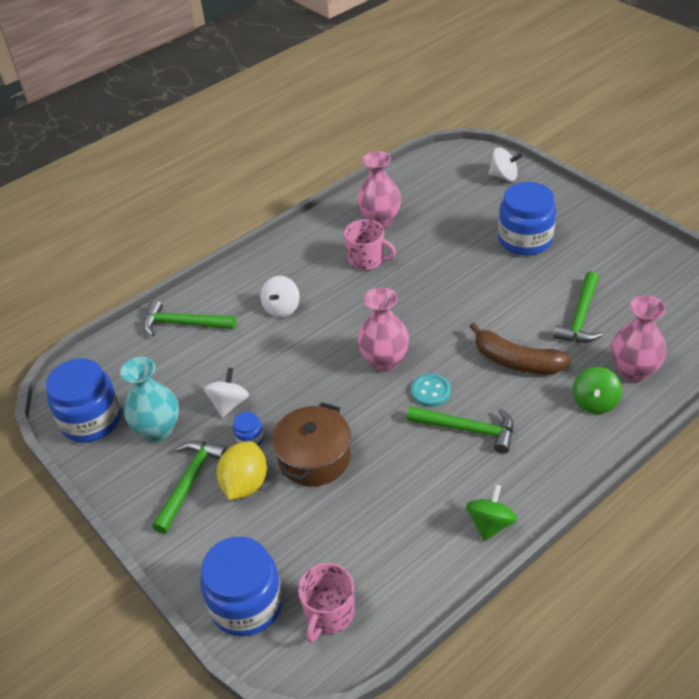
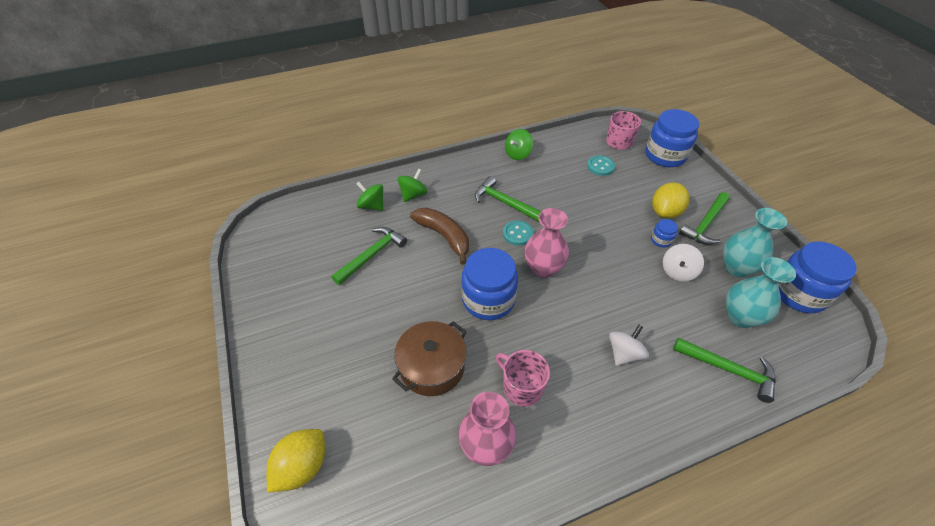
camera: 165 degrees left, 5 degrees up
(164, 374) = (740, 317): none -> turquoise vase
(314, 458) = (614, 215): brown pot -> brown pot (432, 366)
(351, 541) = (600, 166): none -> turquoise button
(504, 176) = (302, 467): white spinning top -> yellow lemon
(525, 240) = (354, 351): blue jar -> blue jar (488, 299)
(633, 371) = (372, 206): pink vase -> green spinning top

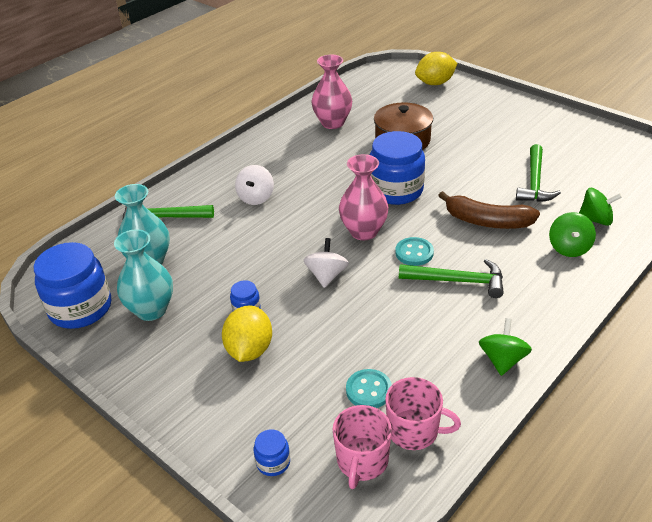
camera: 155 degrees right, 10 degrees down
(302, 467) = (435, 83): yellow lemon -> yellow lemon turned 60 degrees clockwise
(521, 387) = (328, 153): pink mug -> pink mug (414, 431)
(665, 155) = (273, 462): blue jar -> blue jar, size x0.44
(678, 271) = (220, 281): white spinning top -> white spinning top (326, 275)
(705, 224) = (192, 354): green hammer -> none

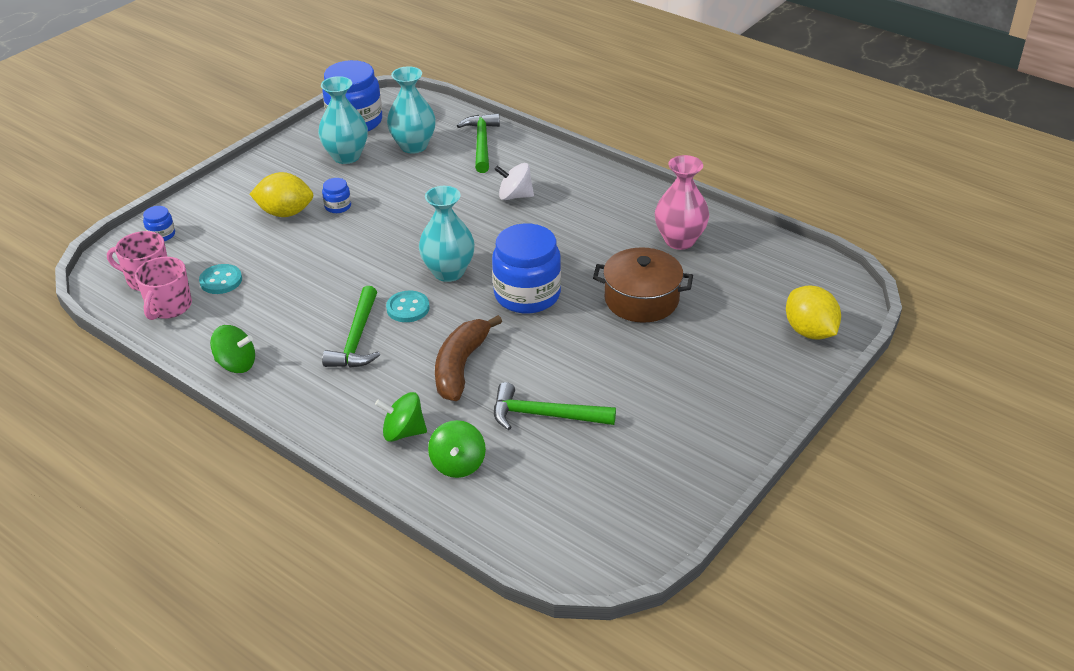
camera: 85 degrees right, 0 degrees up
(326, 275) = (378, 250): white spinning top -> none
(364, 231) = (448, 272): pink vase -> turquoise vase

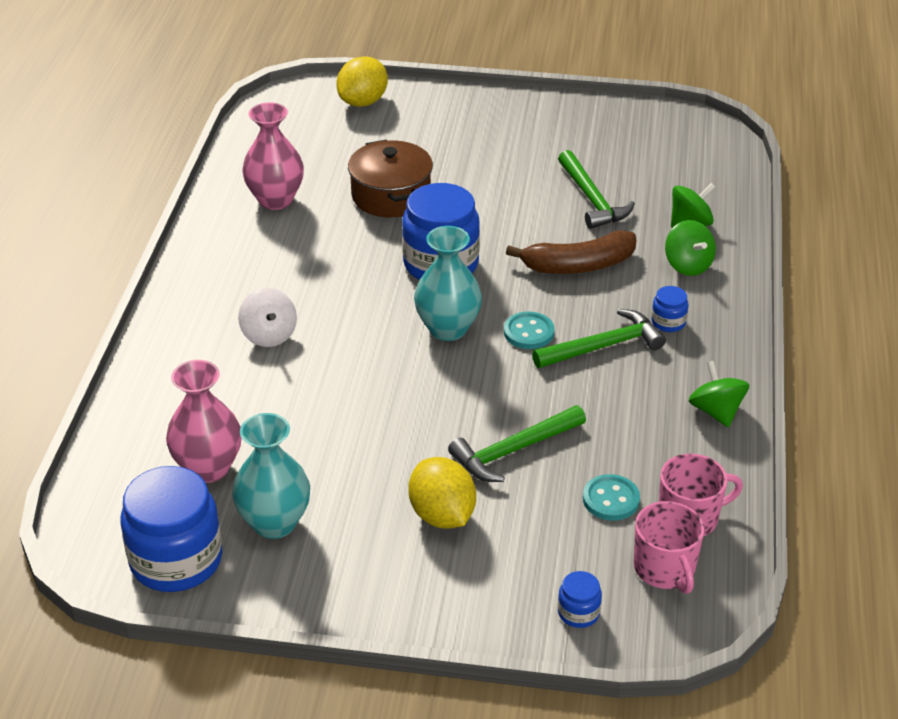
camera: 120 degrees left, 0 degrees up
(338, 206) = (394, 473): blue jar -> blue jar (668, 322)
(413, 146) = (208, 468): turquoise vase -> pink vase
(481, 143) = (165, 407): green hammer -> green hammer (513, 451)

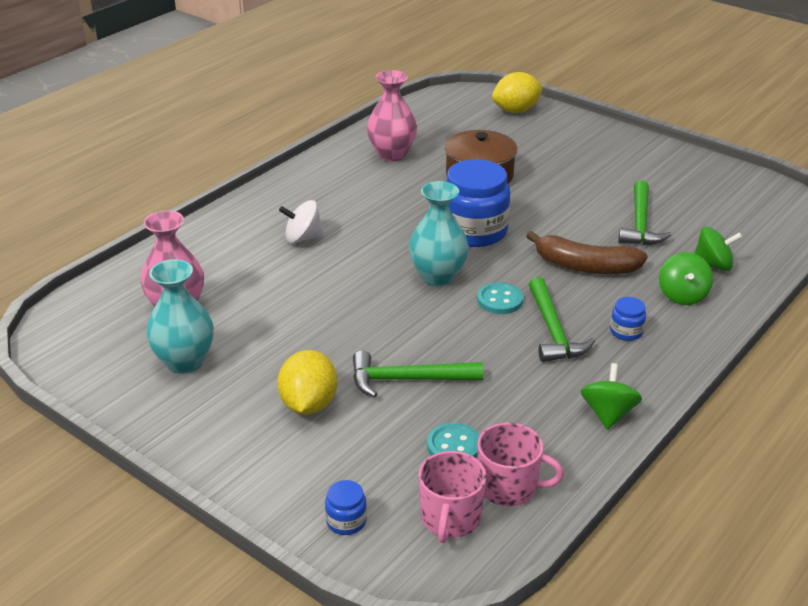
camera: 30 degrees right, 5 degrees down
(176, 560) = (96, 360): blue jar -> none
(269, 335) = (303, 238): white spinning top -> white spinning top turned 75 degrees clockwise
(603, 346) = (553, 331): green hammer -> green hammer turned 75 degrees clockwise

